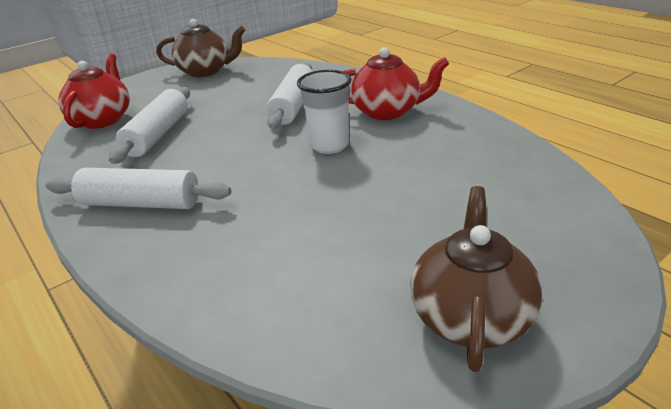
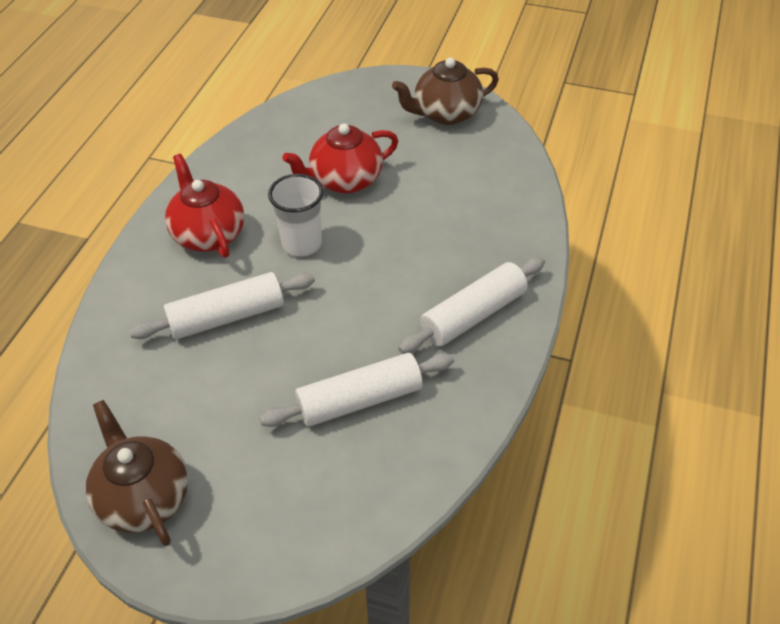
camera: 125 degrees left, 15 degrees up
(103, 119) = (359, 500): red teapot -> red teapot (345, 180)
(140, 204) = (473, 315): white rolling pin -> white rolling pin turned 75 degrees clockwise

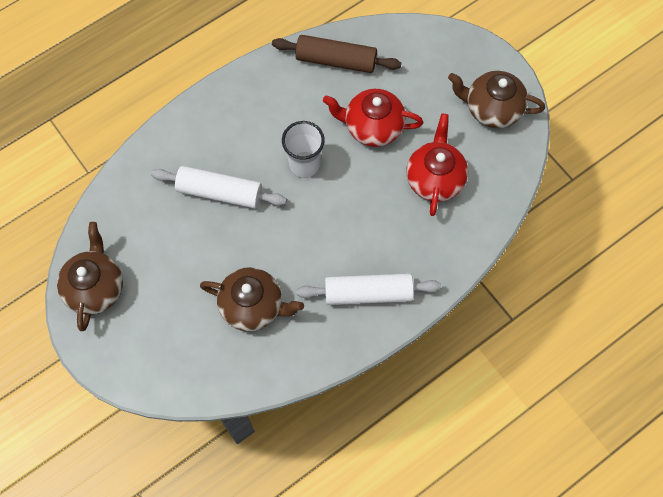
camera: 35 degrees right, 20 degrees up
(208, 234) = (252, 117): red teapot -> red teapot (435, 179)
(259, 149) = (336, 60): none -> brown rolling pin
(359, 400) = (253, 306): white rolling pin -> brown teapot

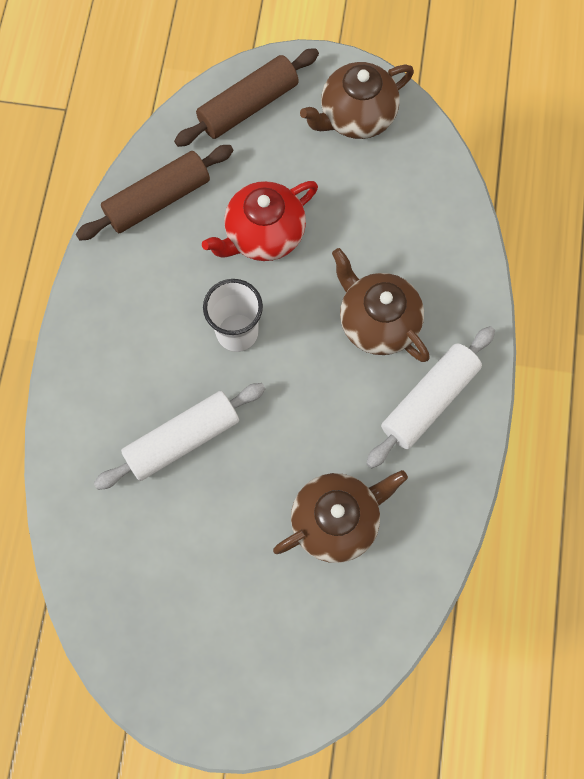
camera: 45 degrees left, 5 degrees up
(95, 287) = (159, 659): brown teapot -> brown teapot (377, 321)
(435, 179) = (374, 232): red teapot -> none
(437, 52) = (248, 106): none -> brown rolling pin

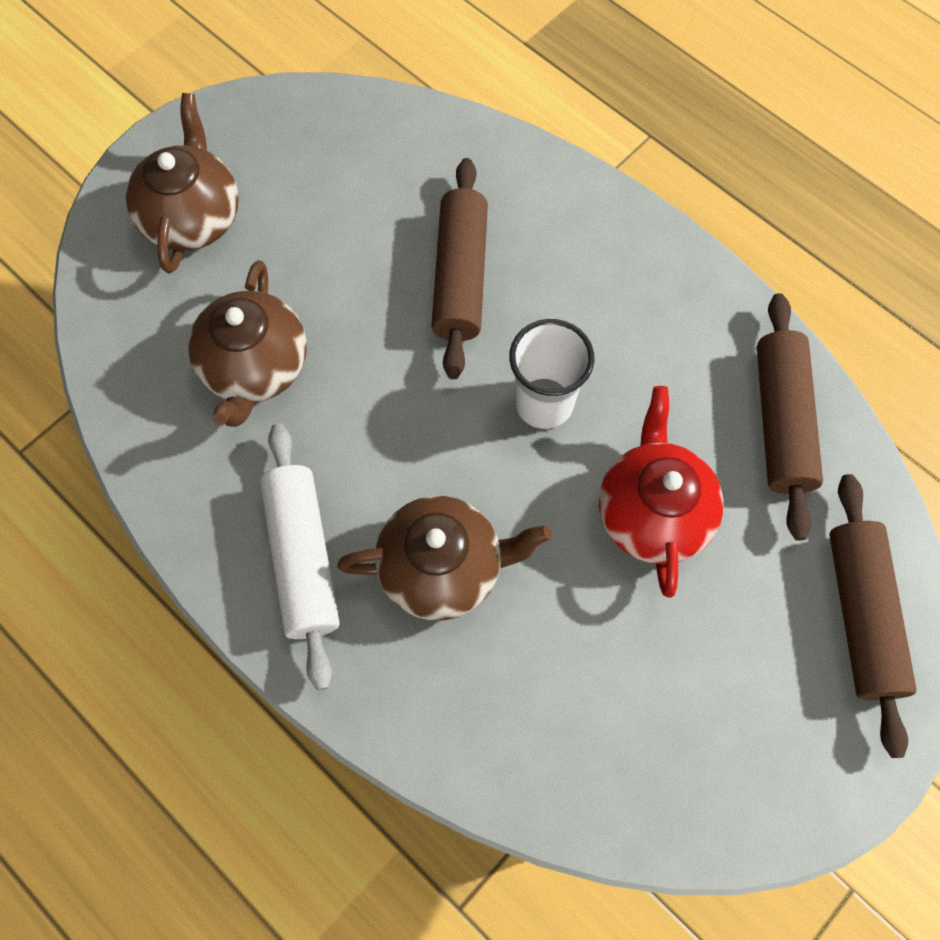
camera: 125 degrees right, 5 degrees down
(182, 439) = (460, 277): white rolling pin -> brown rolling pin
(356, 116) = (758, 752): brown teapot -> brown teapot (193, 217)

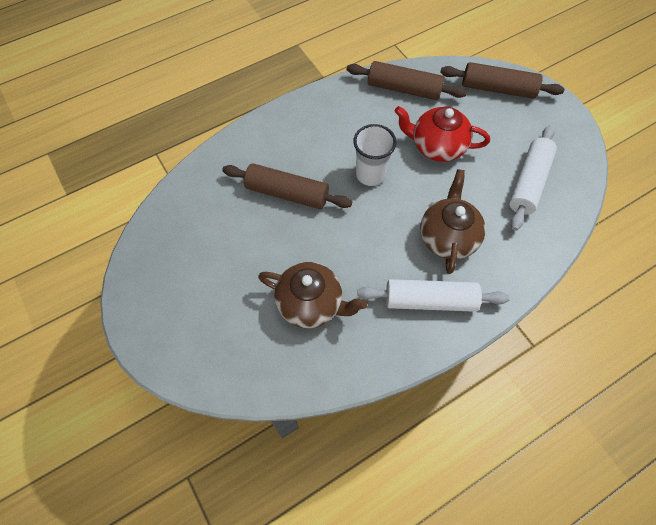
camera: 75 degrees left, 5 degrees down
(193, 217) = (197, 321): brown teapot -> none
(621, 713) = (529, 183): none -> white rolling pin

